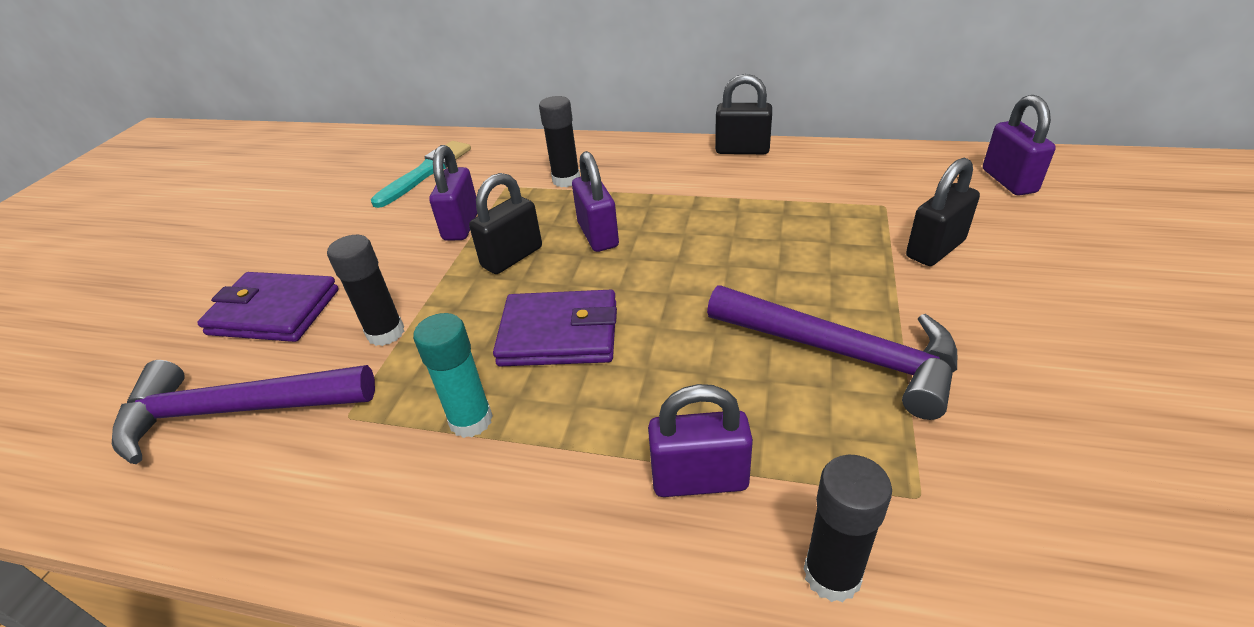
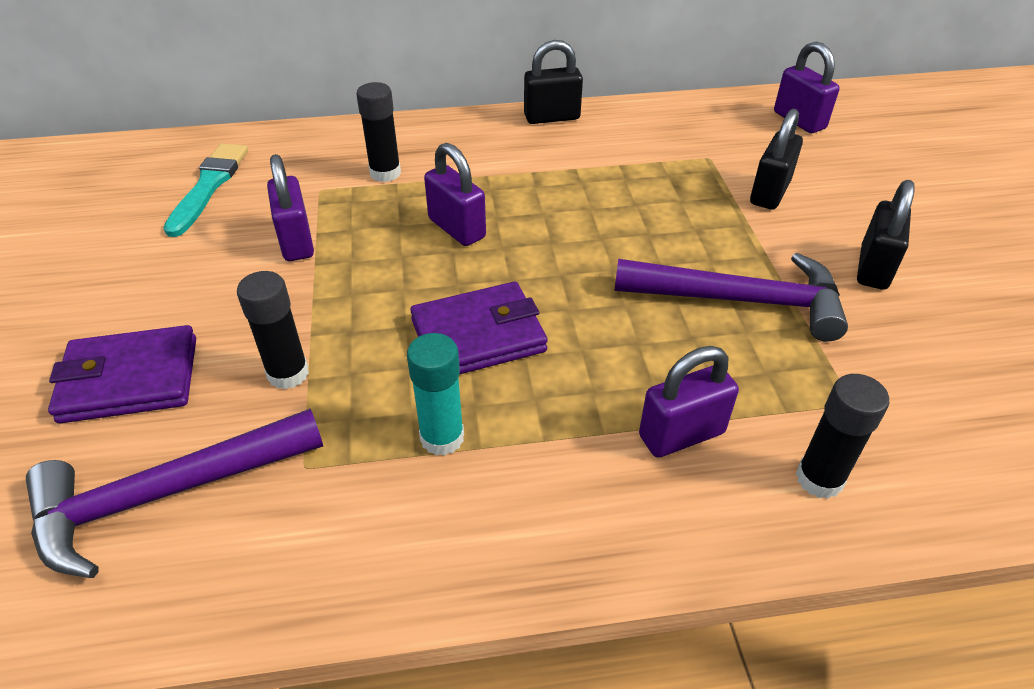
camera: 25 degrees left, 5 degrees up
(512, 257) = (378, 267): black padlock -> black padlock (873, 268)

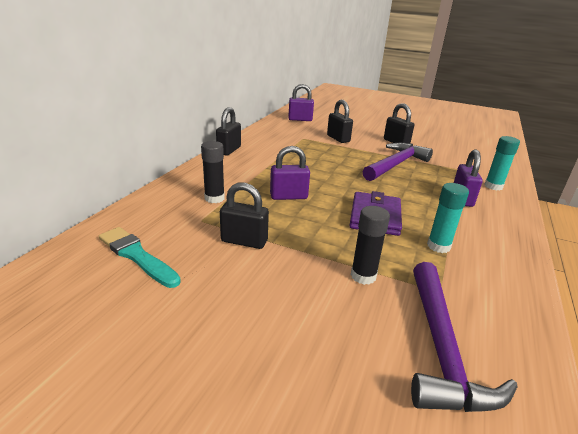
camera: 60 degrees left, 15 degrees down
(130, 379) = (322, 341): purple wallet -> none
(296, 241) = (244, 241): purple padlock -> black padlock
(819, 479) = (493, 186): black glue stick -> turquoise glue stick

